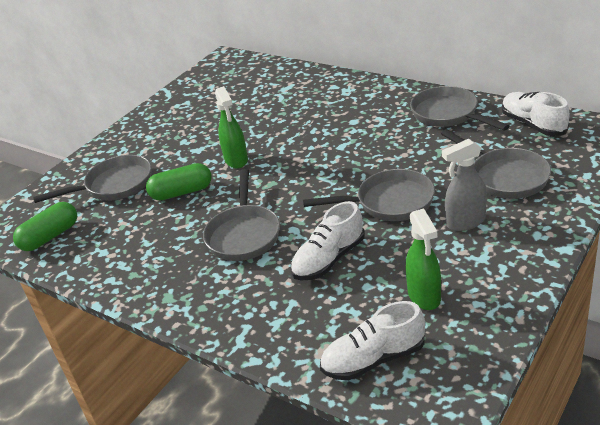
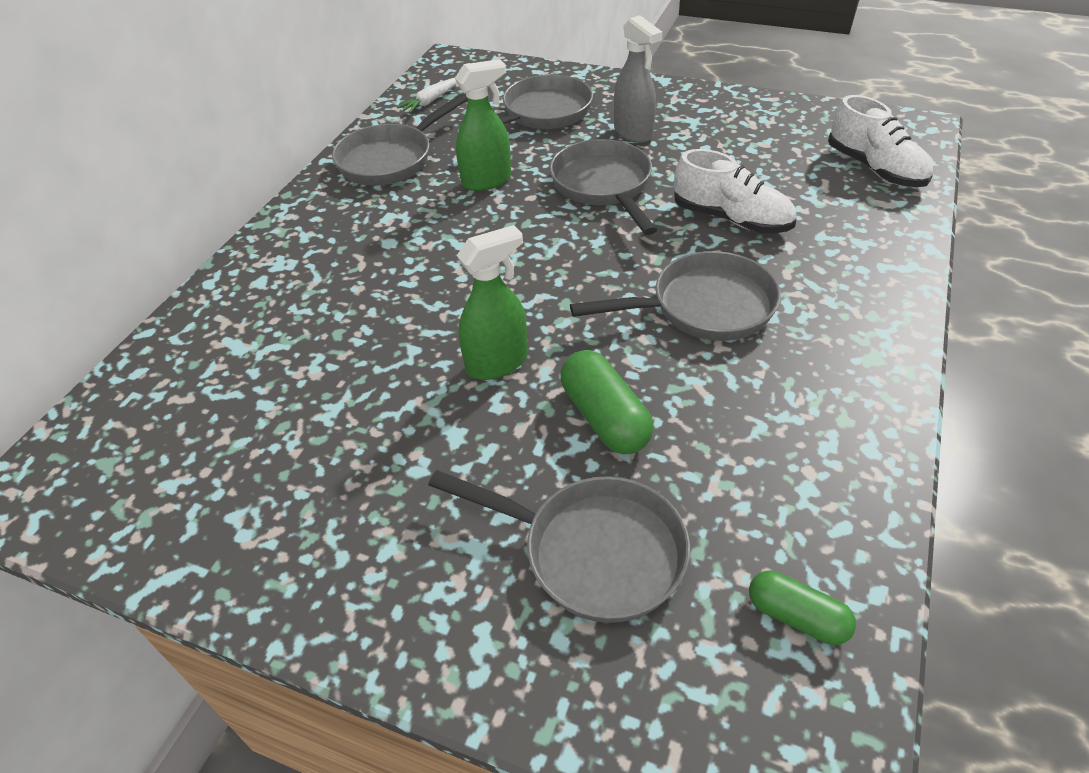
camera: 105 degrees left, 10 degrees up
(50, 237) = (797, 617): green capsule -> green capsule, size x0.66
(114, 186) = (592, 552): grey pan -> grey pan turned 150 degrees clockwise
(424, 296) = (767, 148): green spray bottle -> green spray bottle (487, 181)
(533, 124) = (431, 101): white shoe -> white carrot

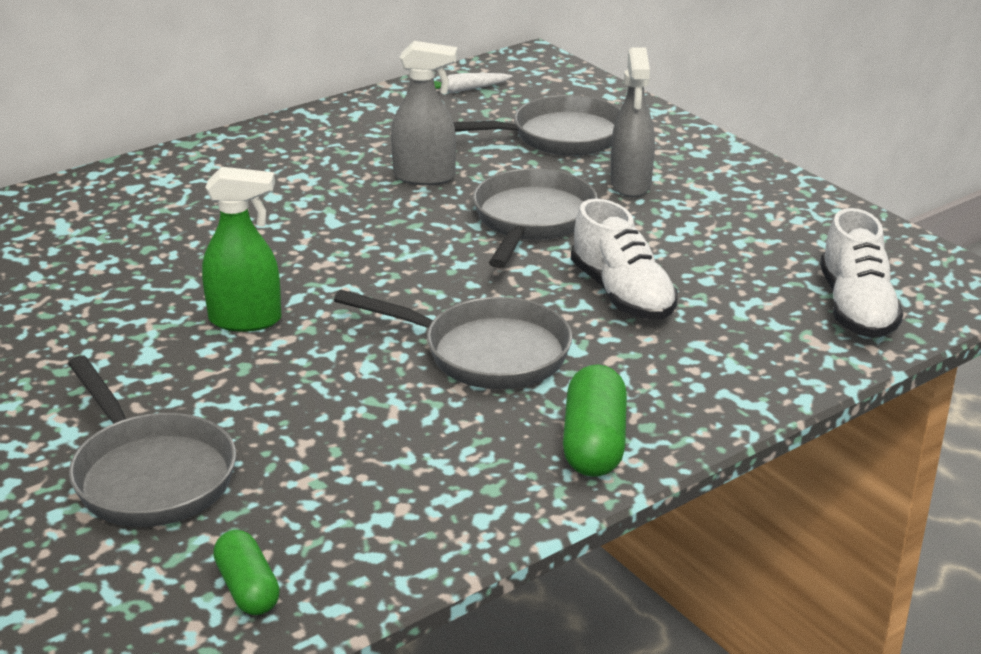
camera: 30 degrees right, 15 degrees down
(391, 159) = (360, 129): grey pan -> none
(487, 181) = (425, 177): green spray bottle -> grey spray bottle
(605, 418) = (281, 395): green capsule -> green capsule (594, 443)

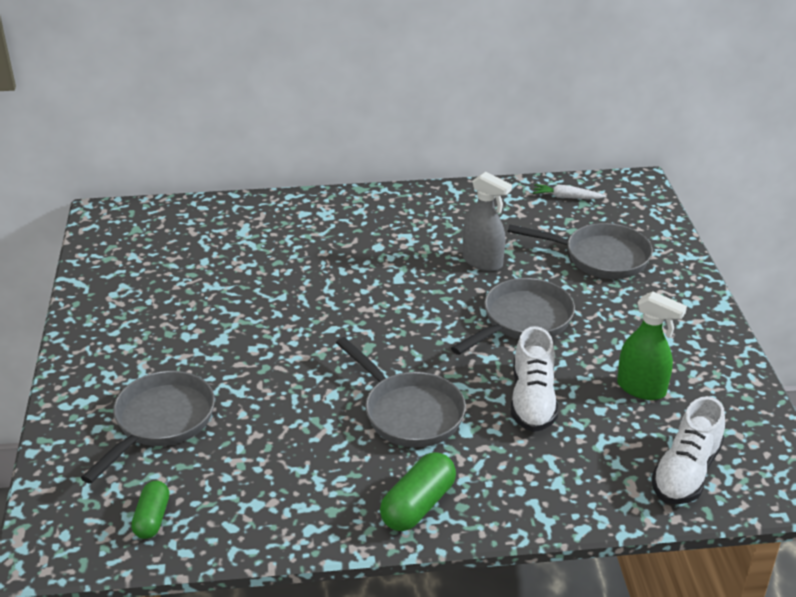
camera: 30 degrees right, 5 degrees up
(149, 475) = (160, 422): grey pan -> grey pan turned 150 degrees counterclockwise
(246, 320) = (291, 335): green spray bottle -> green spray bottle (641, 389)
(630, 185) = (615, 313): grey spray bottle -> none

